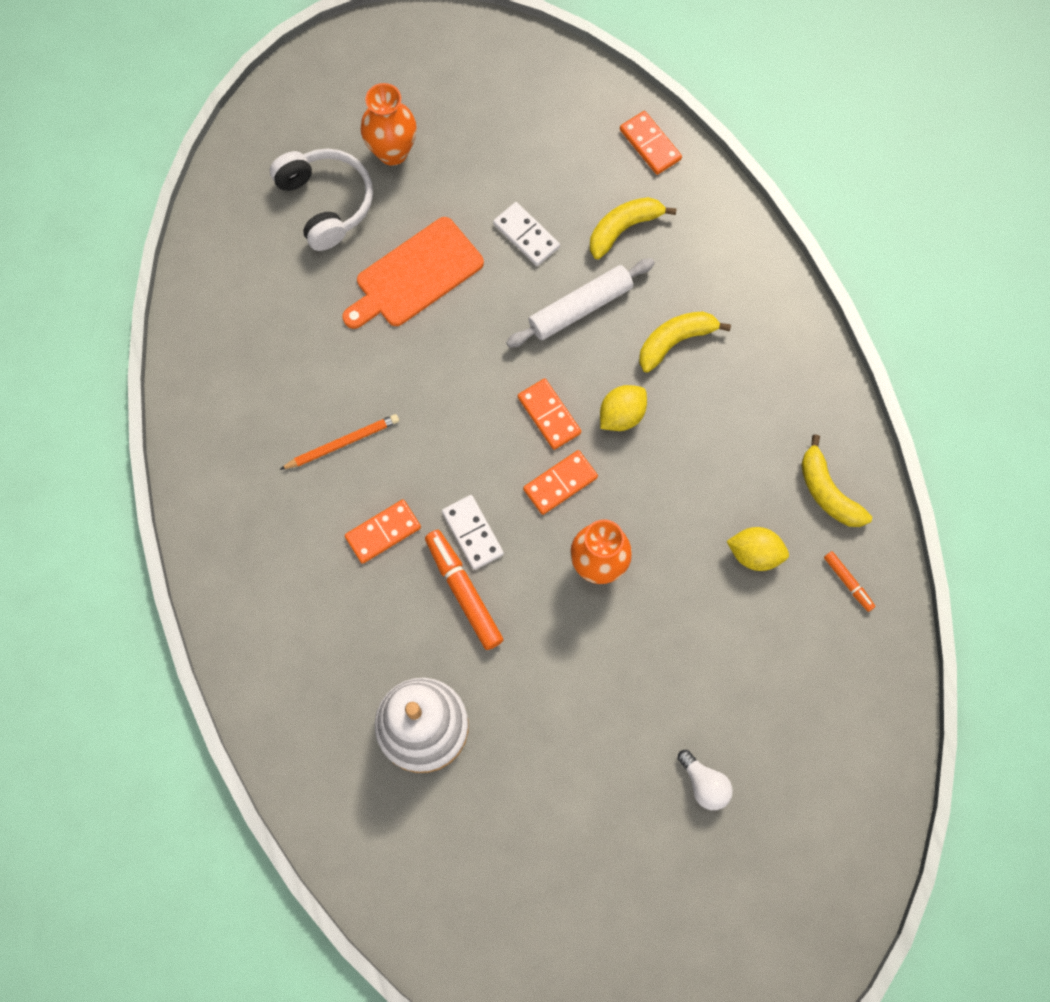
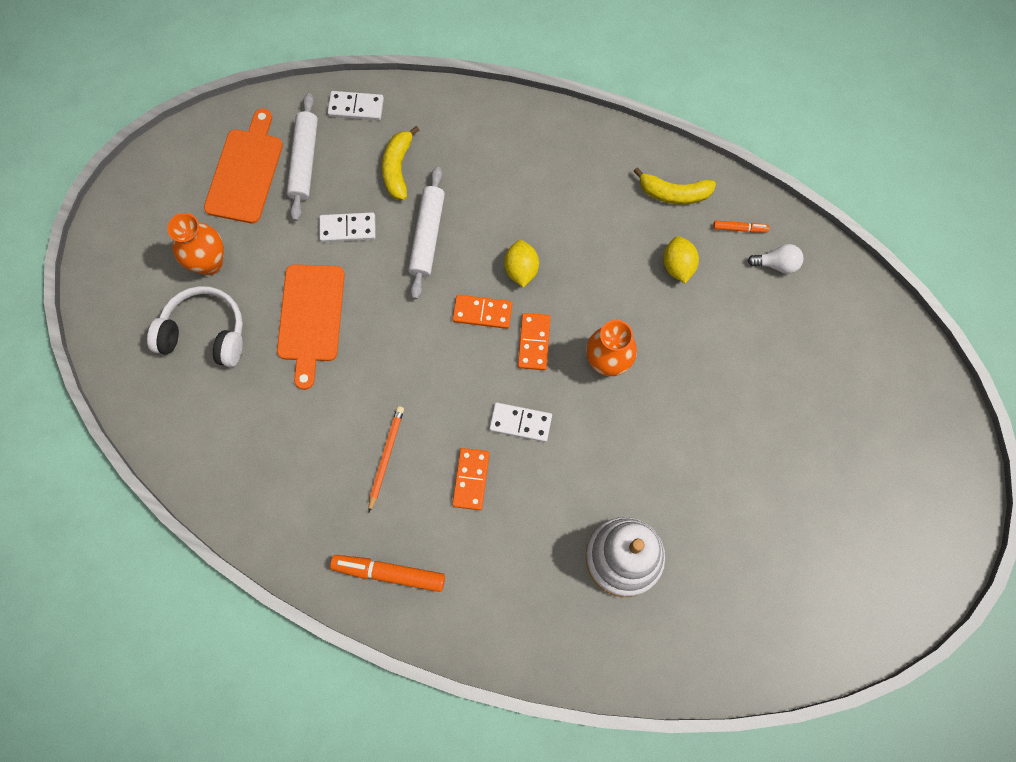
camera: 50 degrees left, 0 degrees up
(463, 591) = (555, 459): orange marker -> orange marker (389, 573)
(503, 108) = (245, 172): none -> orange cutting board
(557, 146) = (304, 161): none -> white rolling pin
(650, 144) = (356, 107): orange domino -> white domino
(675, 341) = (500, 199): yellow banana -> none
(704, 784) = (798, 413): white light bulb -> white light bulb (776, 264)
(754, 554) = (678, 266): yellow lemon -> yellow lemon turned 60 degrees counterclockwise

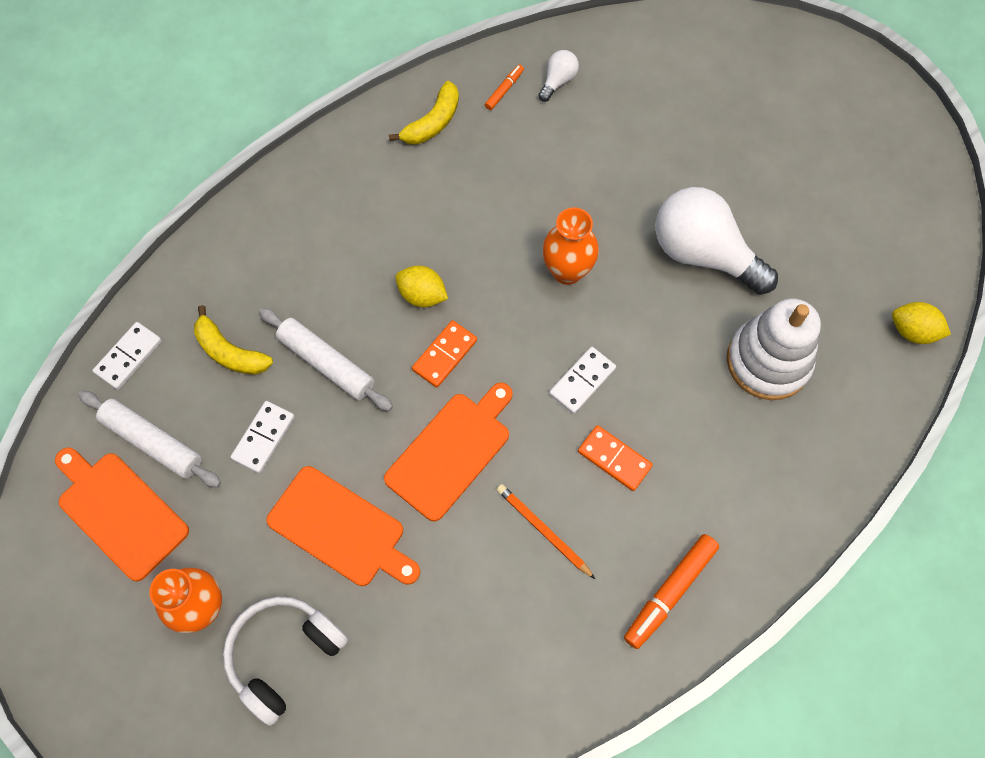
camera: 60 degrees left, 5 degrees down
(409, 360) = (451, 452): none -> orange cutting board
(534, 342) = (506, 324): orange domino -> none
(678, 266) = (508, 159): yellow lemon -> yellow lemon (912, 331)
(689, 459) = (703, 254): none -> white light bulb

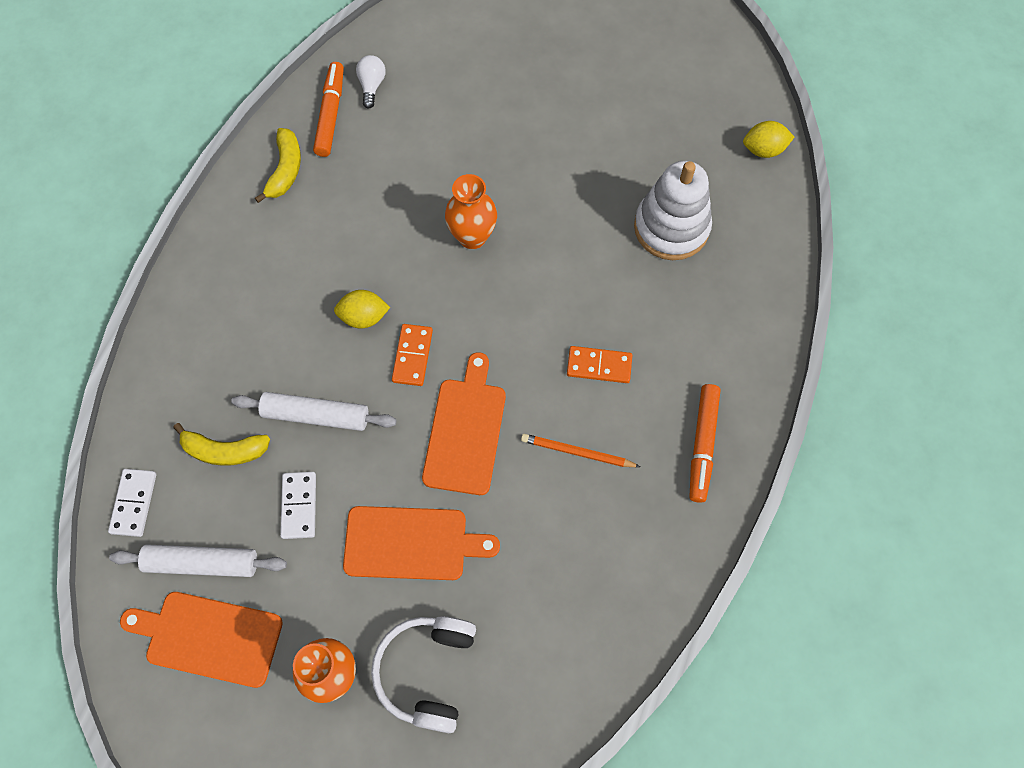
camera: 30 degrees left, 0 degrees up
(504, 90) = (331, 114): orange marker -> orange marker, size x1.88
(582, 381) = (537, 318): white domino -> none
(703, 254) = (572, 169): white light bulb -> none

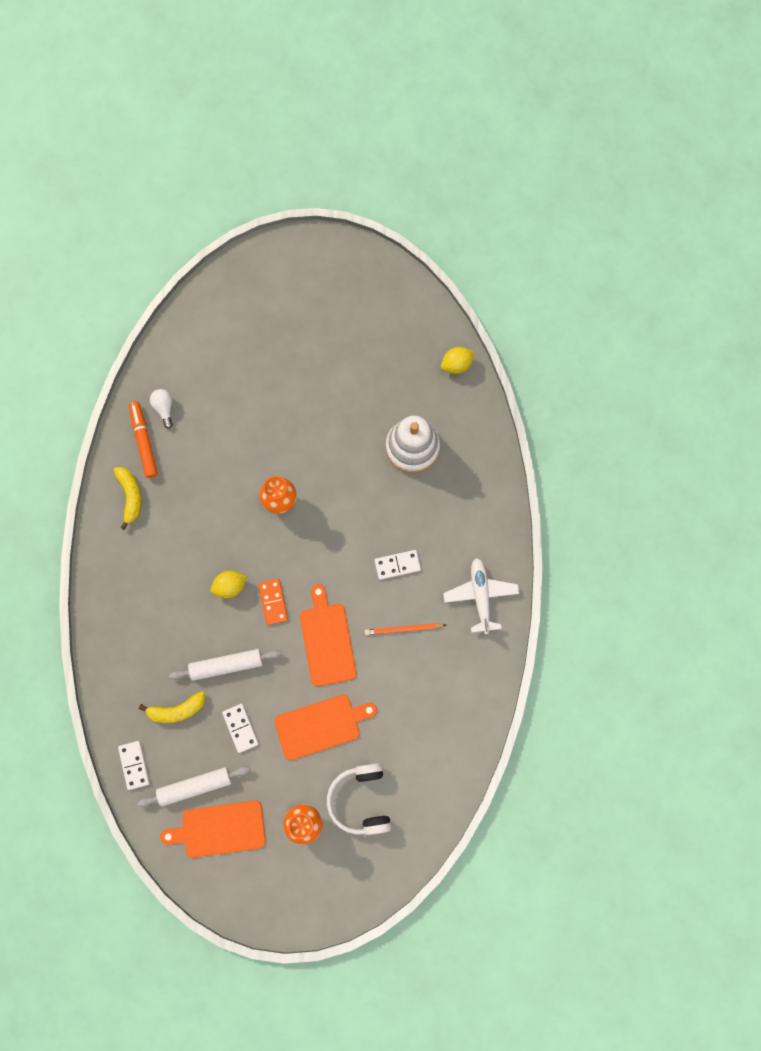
camera: 20 degrees left, 10 degrees up
(599, 366) = (397, 565): orange domino -> white domino
(702, 445) = (480, 595): orange marker -> white plane

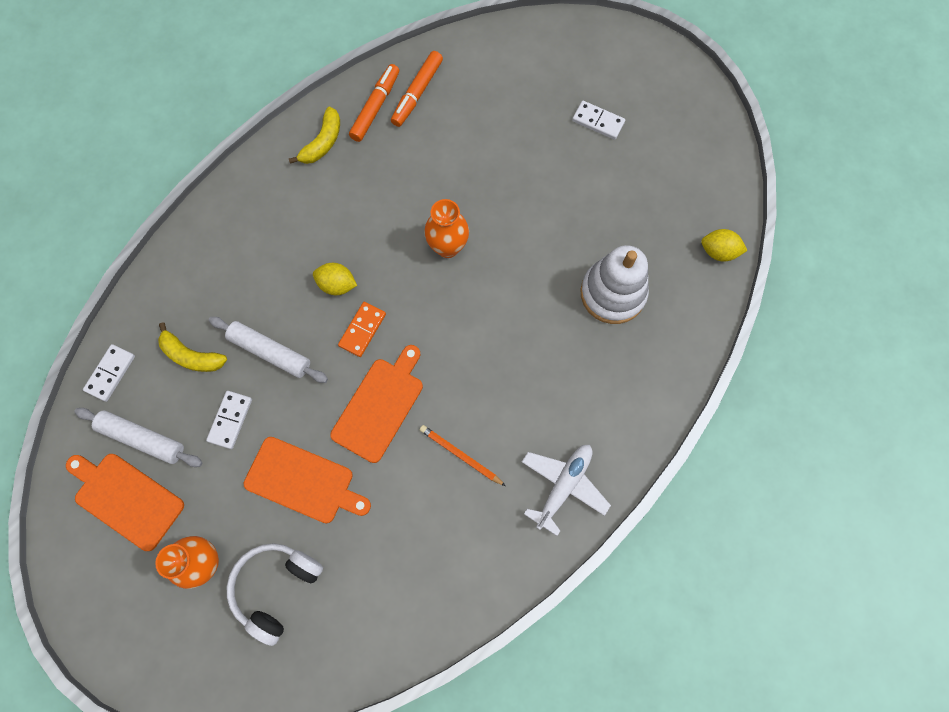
camera: 40 degrees right, 5 degrees down
(164, 408) = (417, 93): white light bulb -> orange marker
(397, 565) = (506, 390): white domino -> white domino (598, 121)

